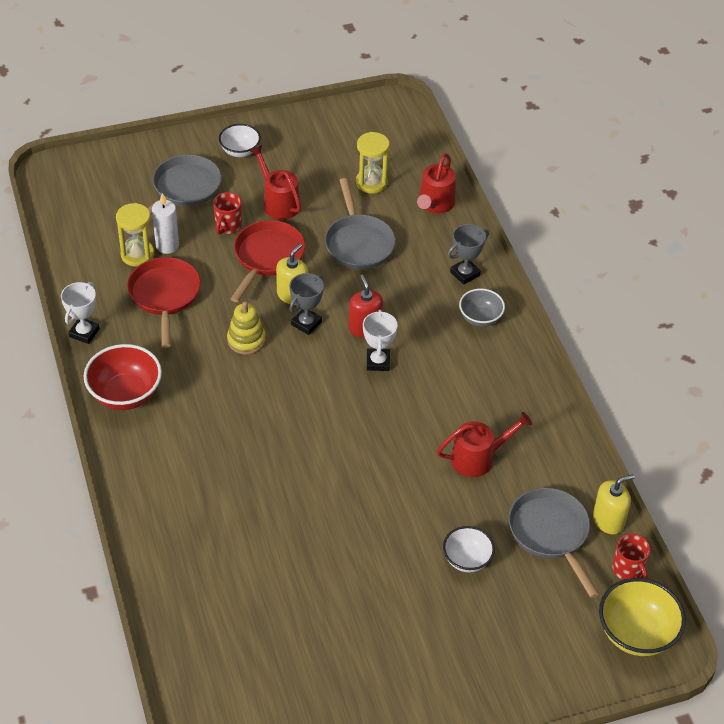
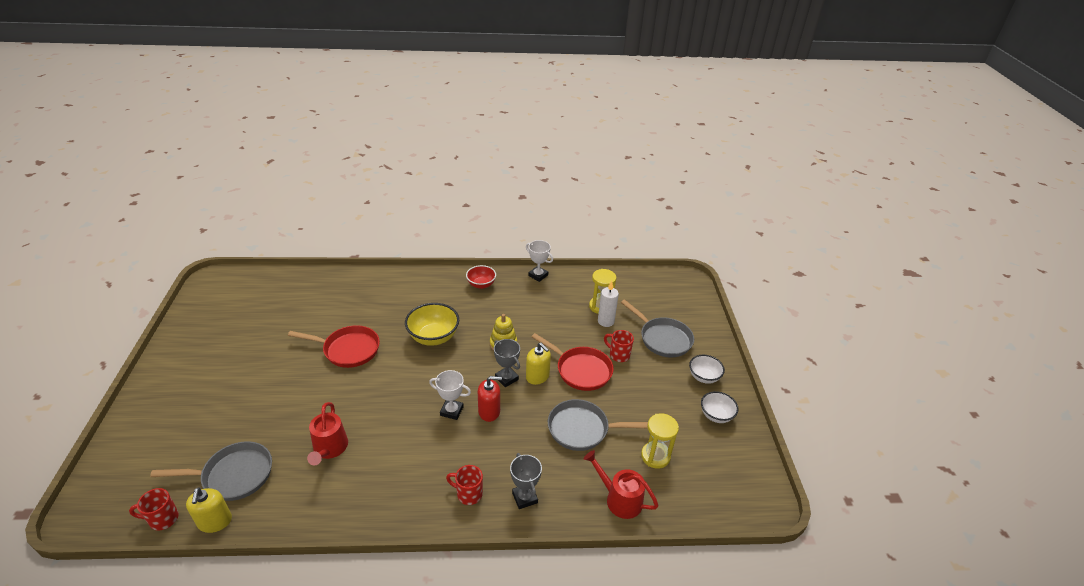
camera: 105 degrees right, 10 degrees down
(125, 394) = (481, 284): red bowl -> red bowl, size x0.62
(165, 296) = (558, 313): red pan -> red pan (348, 350)
(278, 202) = (639, 388): red watering can -> none
(467, 559) = (251, 417): white bowl -> white bowl (716, 415)
(480, 318) = (468, 494): grey bowl -> red mug
(636, 633) = (111, 503): yellow bowl -> yellow bowl (433, 337)

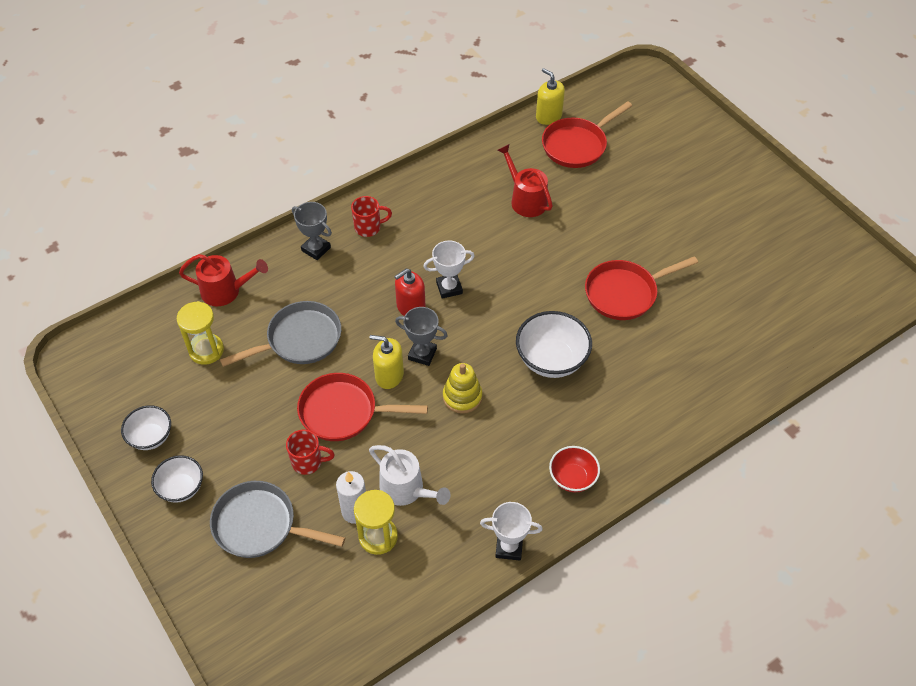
camera: 150 degrees right, 15 degrees up
(162, 519) = (587, 100): red mug -> none
(233, 475) = (577, 145): grey pan -> red pan
(433, 337) = (551, 360): yellow bowl -> white bowl
(571, 318) = (406, 489): none -> white watering can

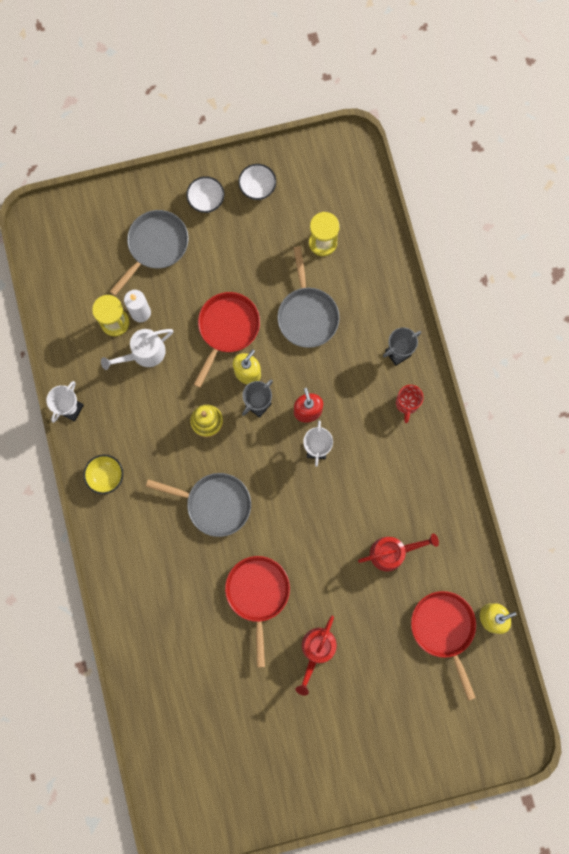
camera: 110 degrees right, 25 degrees up
(225, 291) = (378, 270): red watering can -> red watering can (317, 650)
(308, 462) = (193, 292): red mug -> none
(551, 360) = (214, 504): white bowl -> grey pan
(572, 478) = (106, 476): red bowl -> yellow bowl

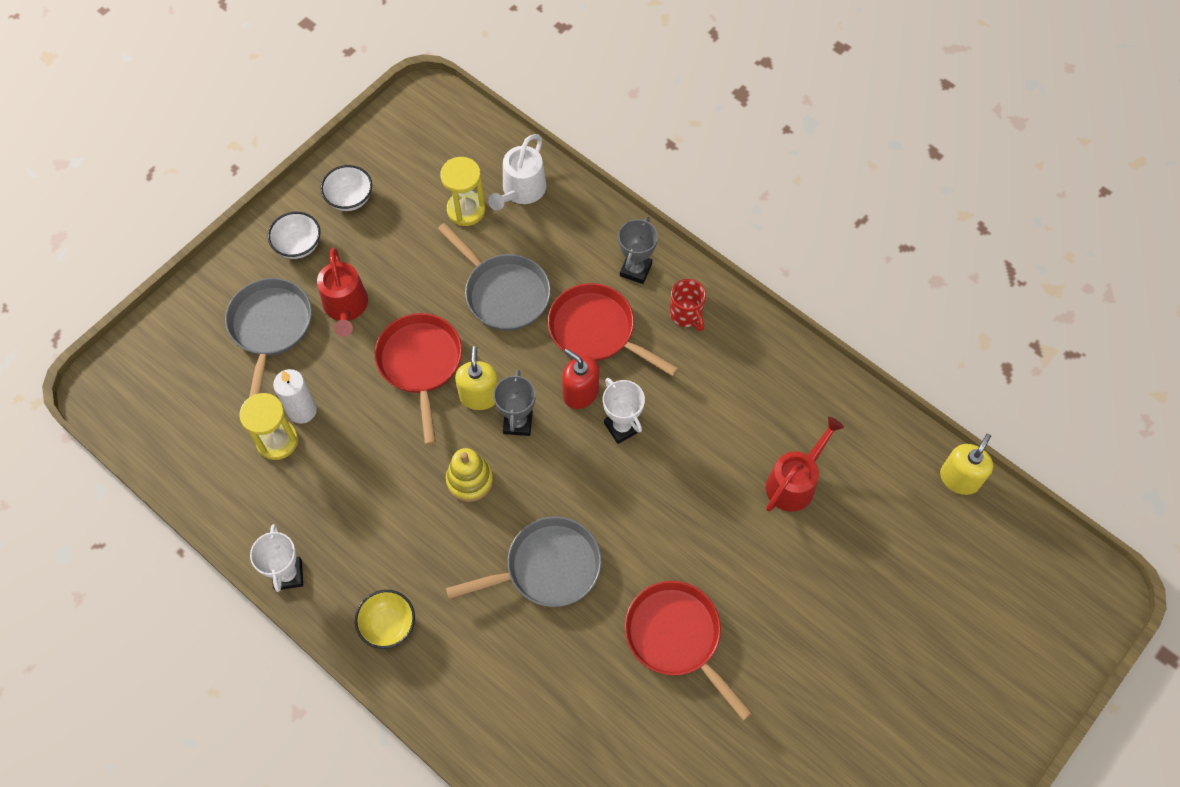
camera: 35 degrees left, 15 degrees down
(144, 353) = (338, 453): white watering can -> white watering can (521, 191)
(317, 650) = (796, 654): red watering can -> red watering can (346, 307)
(444, 629) = (918, 527): red pan -> red pan (596, 331)

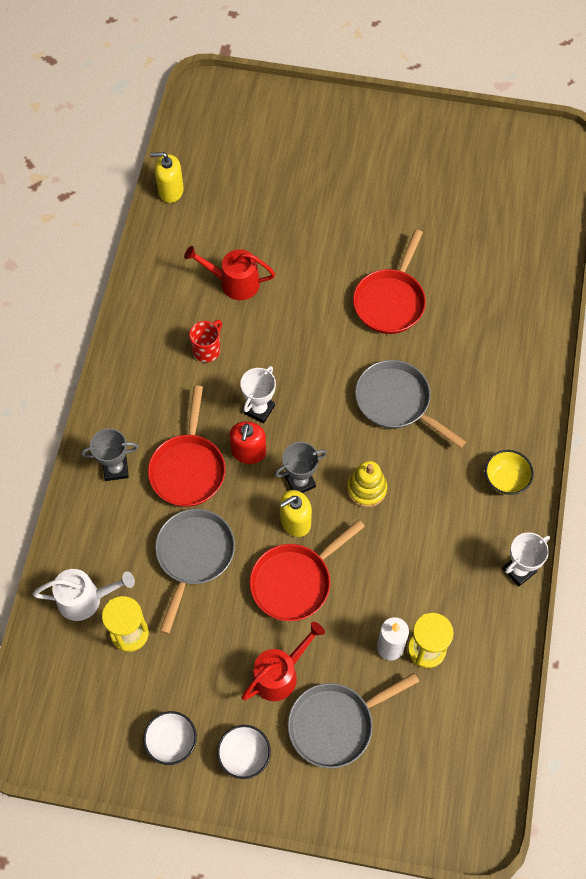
camera: 120 degrees left, 0 degrees up
(686, 315) = (137, 413): red mug -> red mug (207, 349)

